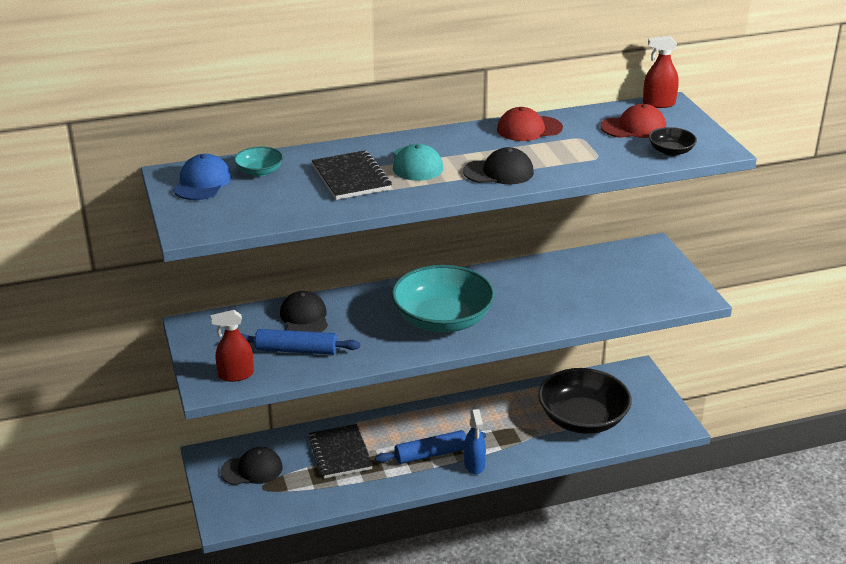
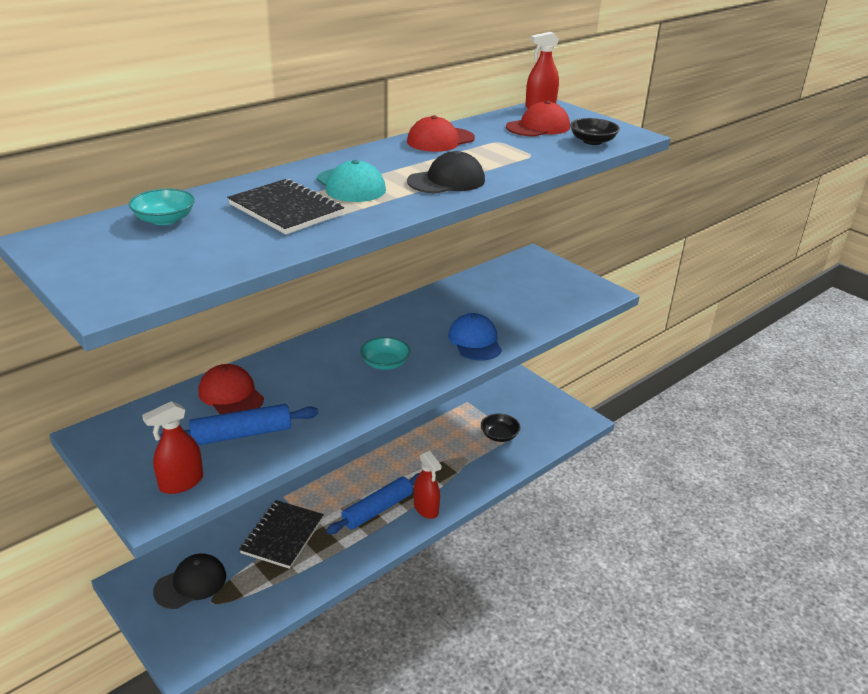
camera: 25 degrees left, 0 degrees up
(202, 182) = (94, 243): blue cap -> blue cap (475, 341)
(304, 317) = (231, 395): black cap -> red cap
(340, 453) = (282, 535): black notebook -> black notebook turned 60 degrees clockwise
(442, 319) = (385, 363): turquoise bowl -> turquoise bowl, size x0.44
(474, 465) = (426, 509): blue spray bottle -> red spray bottle
(582, 419) = (499, 435): black bowl -> black bowl, size x0.44

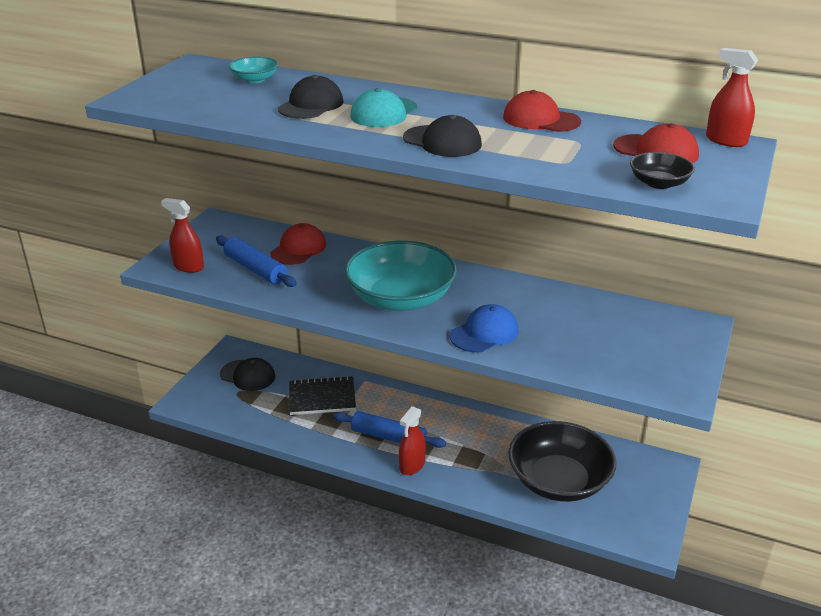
camera: 65 degrees right, 0 degrees up
(286, 209) = (311, 105): black notebook -> black cap
(385, 363) = (401, 298): turquoise bowl -> turquoise bowl, size x2.27
(499, 435) = (559, 480): black bowl -> black bowl, size x2.27

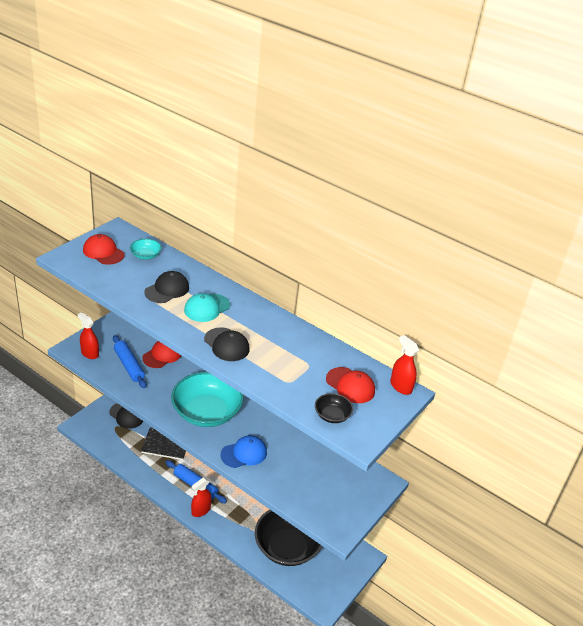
camera: 10 degrees right, 5 degrees up
(540, 119) = (298, 338): red cap -> red cap (103, 252)

